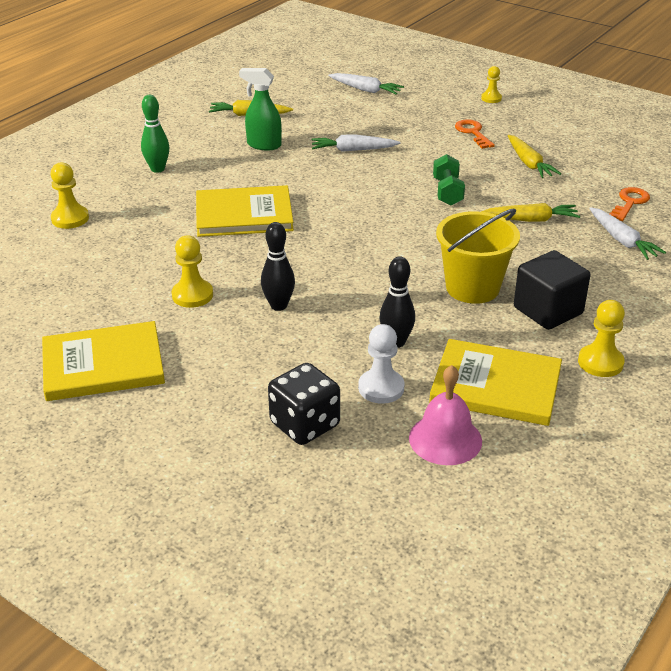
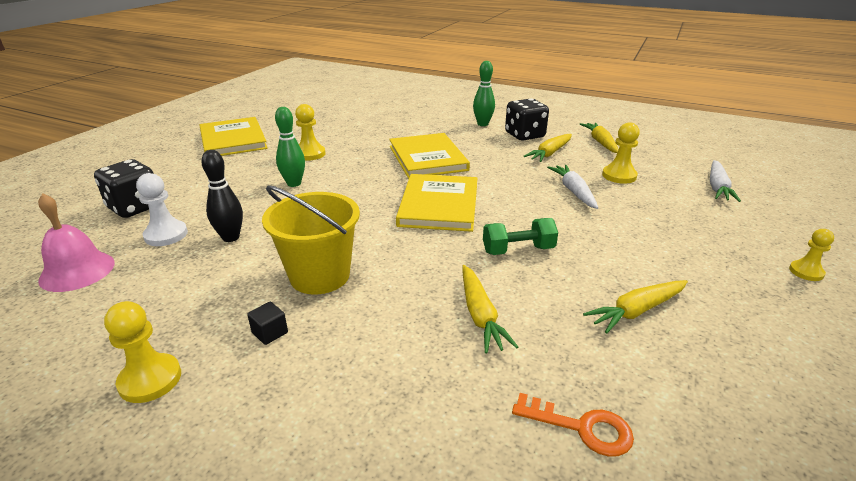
camera: 80 degrees right, 5 degrees down
(70, 218) = (402, 111): yellow pawn -> yellow pawn (619, 176)
(207, 150) = (524, 135): none -> black dice
(263, 145) = (550, 153): green spray bottle -> yellow carrot
(278, 306) = (294, 183): black bowling pin -> green bowling pin
(473, 133) = (684, 261): orange key -> none
(495, 386) = (140, 297): yellow book -> yellow book (438, 205)
(548, 310) = (270, 333): black cube -> black cube, size x0.42
(622, 240) = (453, 412): white carrot -> none

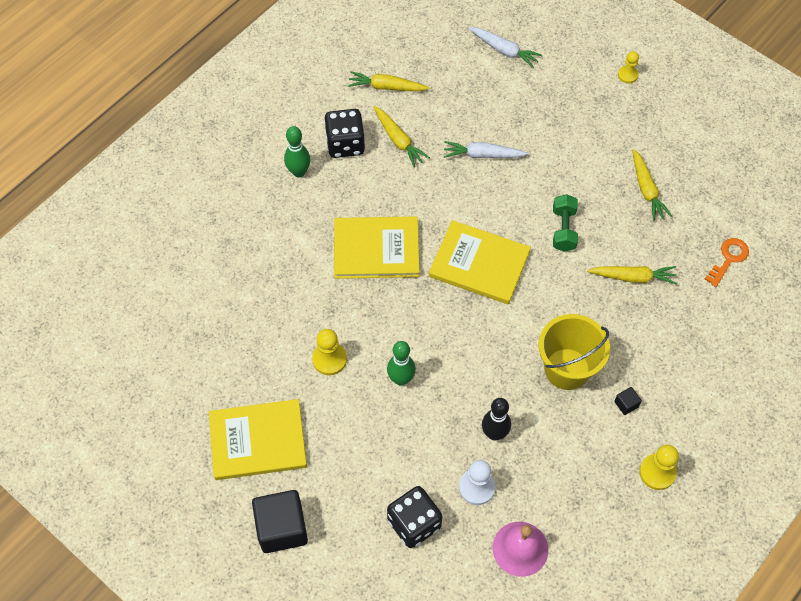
camera: 75 degrees left, 30 degrees up
(152, 156) = (282, 528): none -> black cube
(619, 176) = (463, 108): yellow pawn -> none

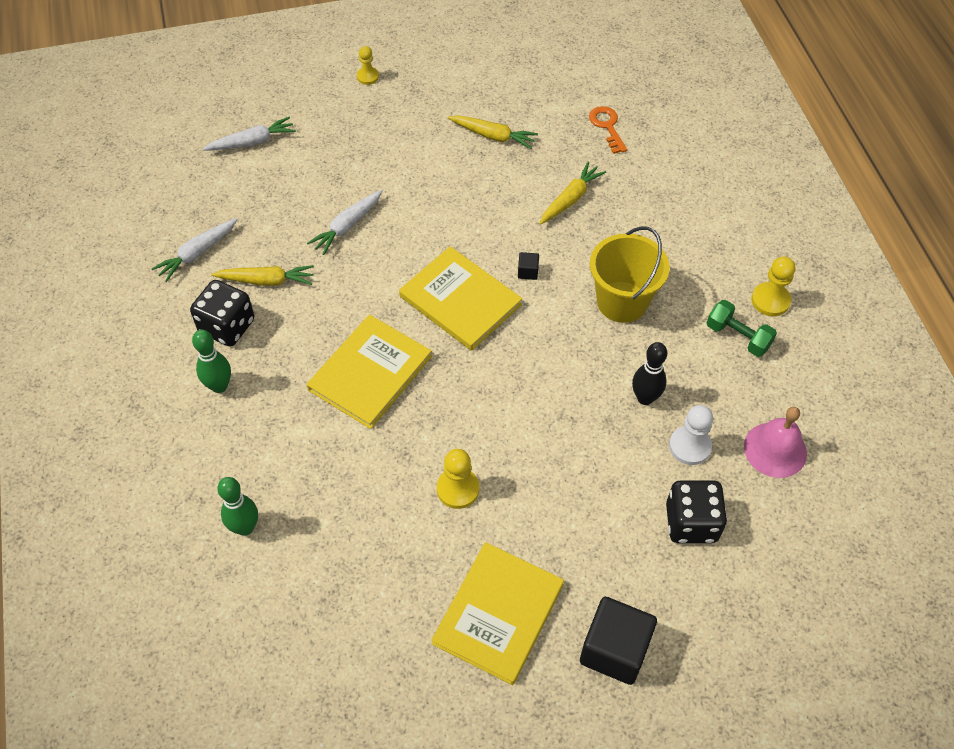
camera: 55 degrees left, 5 degrees down
(386, 87) = (197, 253): yellow carrot -> white carrot
(401, 379) = (529, 439): green bowling pin -> green bowling pin (245, 527)
(479, 264) = (460, 301): yellow book -> yellow book turned 75 degrees clockwise
(563, 229) = (480, 216): green dumbbell -> green dumbbell (738, 337)
(626, 404) = (689, 281): black cube -> black cube (528, 272)

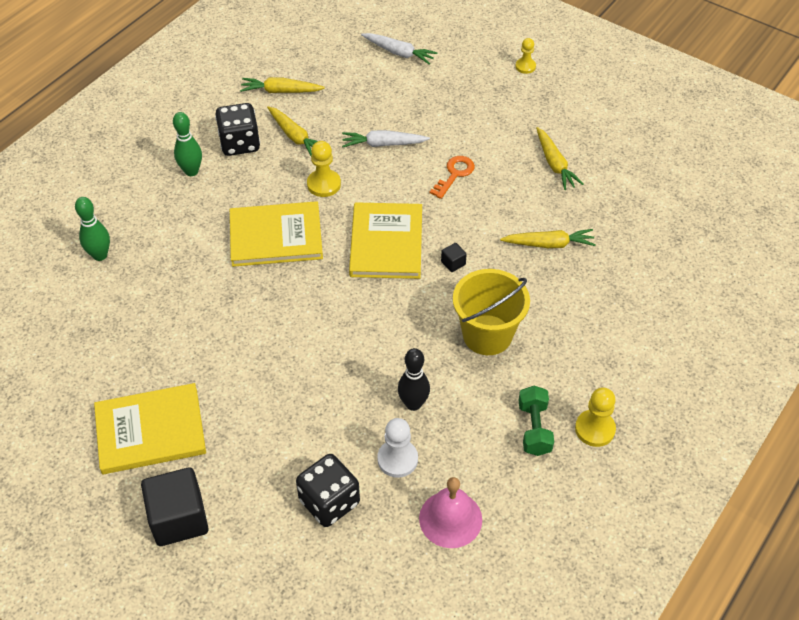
camera: 50 degrees right, 5 degrees down
(197, 253) = (281, 91): white carrot -> yellow carrot
(458, 489) = (228, 344): yellow pawn -> yellow pawn (324, 184)
(607, 126) = (646, 221): orange key -> orange key (454, 174)

